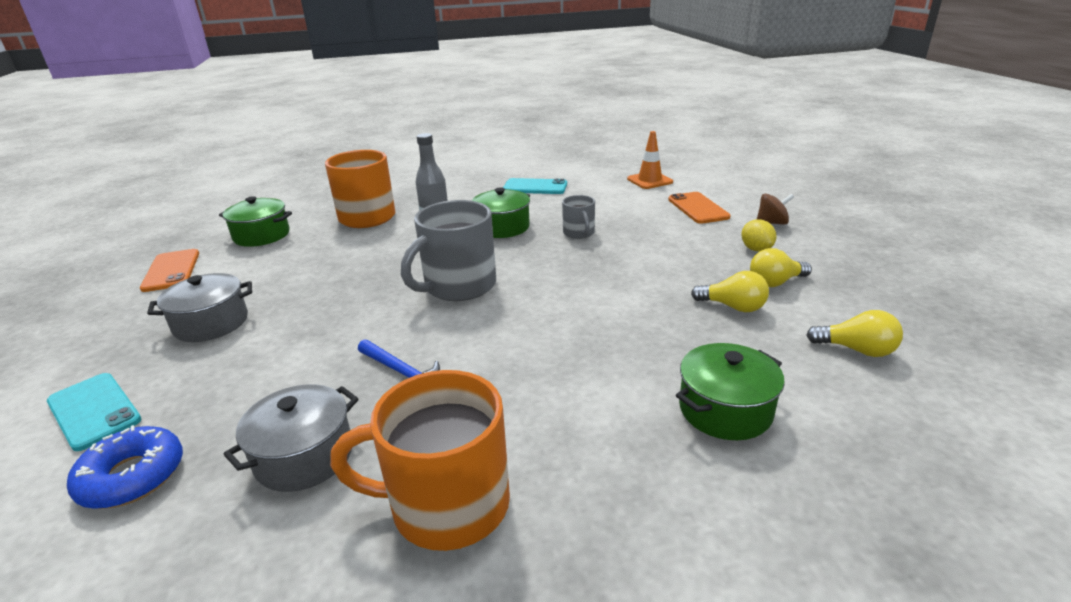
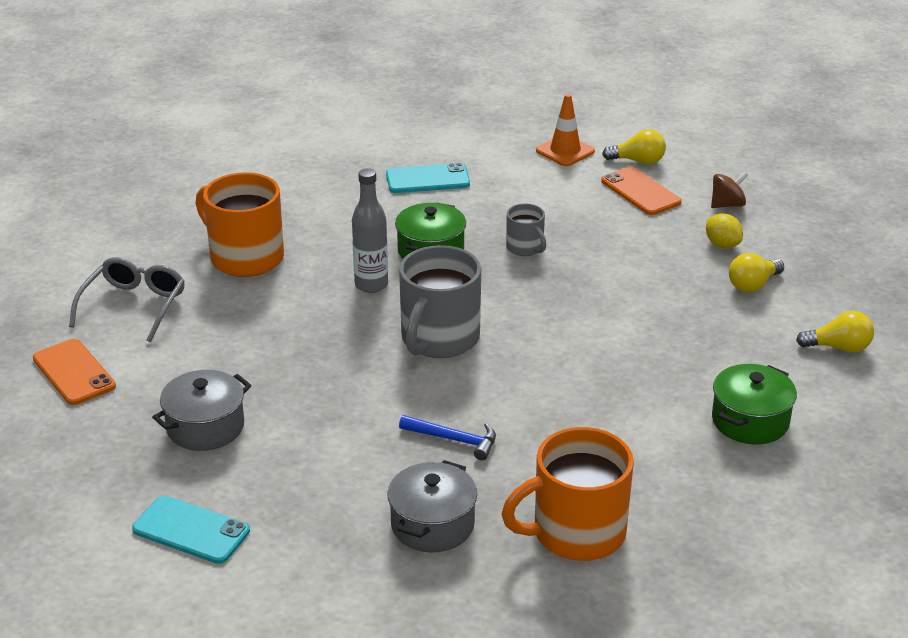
camera: 20 degrees left, 5 degrees up
(132, 476) = (299, 569): blue donut -> none
(262, 235) = (134, 306): green pot -> grey glasses
(733, 307) = (723, 320): yellow light bulb -> yellow light bulb (638, 161)

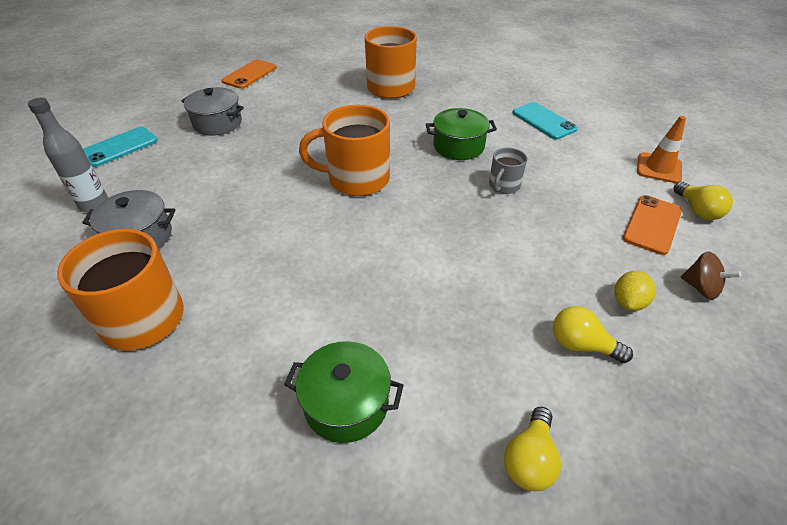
camera: 65 degrees right, 10 degrees up
(134, 306) = (319, 71): grey glasses -> none
(191, 530) = (119, 147): turquoise phone -> turquoise phone turned 45 degrees clockwise
(371, 285) = (398, 135): grey bottle -> grey bottle (94, 204)
(439, 339) = (356, 179): grey mug -> orange mug
(454, 440) = (240, 219): blue hammer -> none
(839, 347) = (529, 459): yellow light bulb -> yellow light bulb turned 45 degrees clockwise

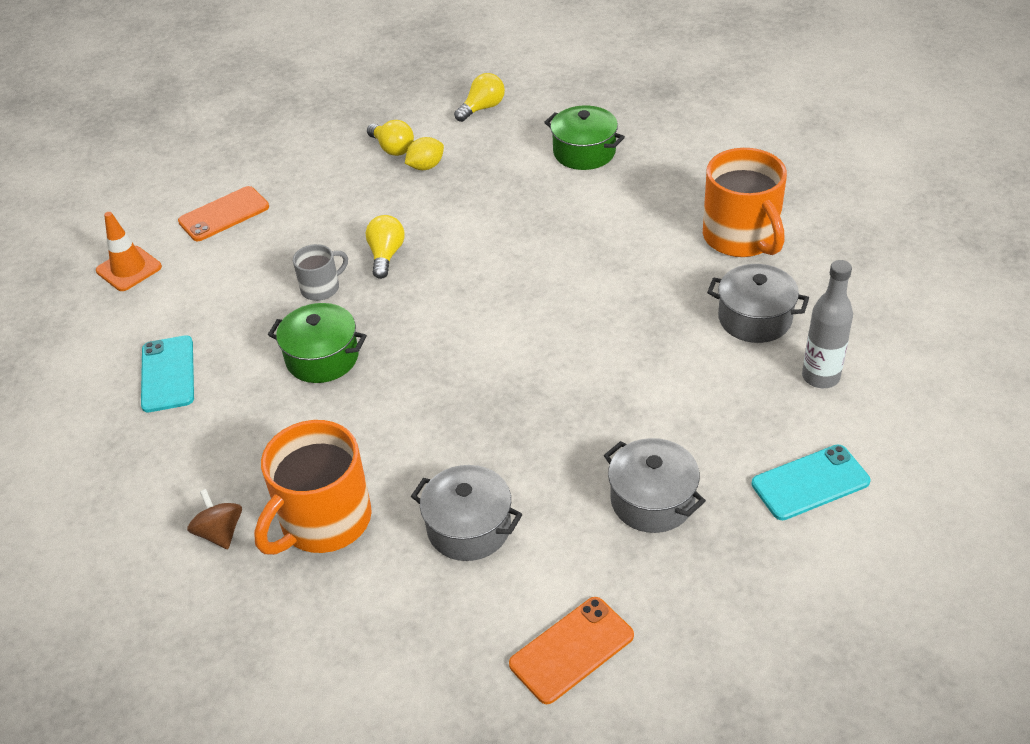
camera: 155 degrees left, 0 degrees up
(315, 97) = (469, 527): none -> grey pot
(356, 179) = (484, 337): orange mug -> none
(628, 302) = (326, 164): yellow lemon -> yellow lemon (426, 166)
(697, 210) = (163, 217): yellow light bulb -> yellow light bulb (386, 255)
(700, 288) = (257, 161): brown spinning top -> brown spinning top (220, 532)

